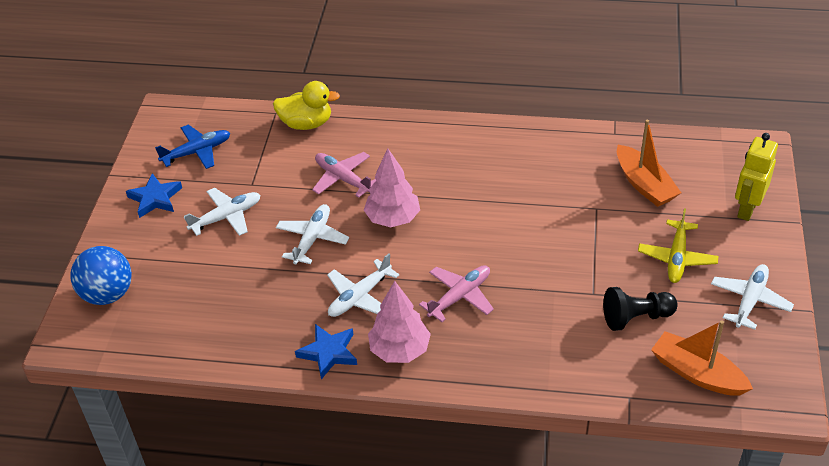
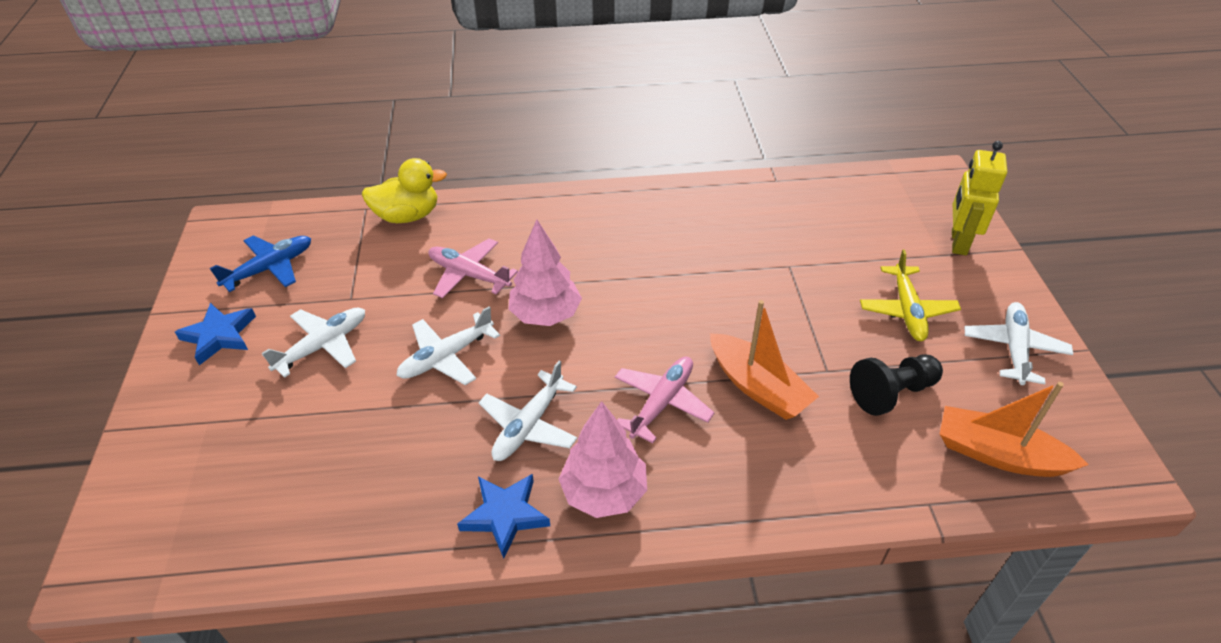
camera: 15 degrees left, 0 degrees up
(108, 294) = (161, 483): blue ball -> none
(312, 239) = (446, 357): white plane -> white plane turned 135 degrees counterclockwise
(644, 184) = (833, 231): orange boat -> orange boat (757, 387)

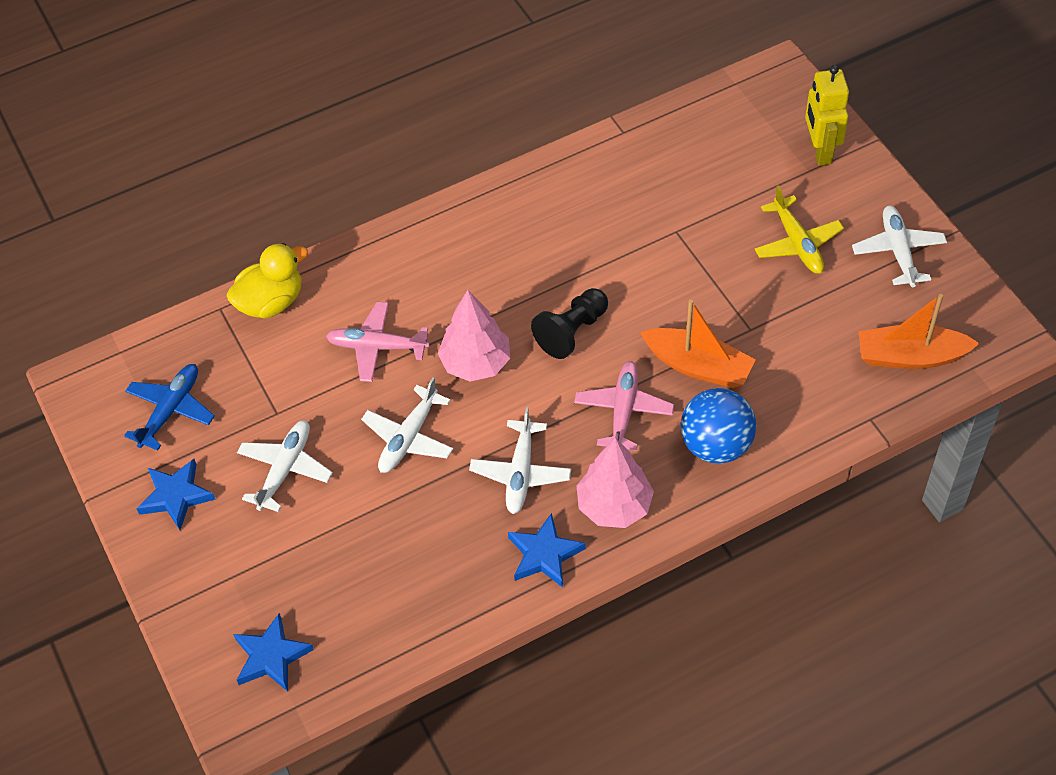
camera: 20 degrees left, 10 degrees up
(182, 512) = (271, 656): none -> blue star
(742, 470) = (716, 445): none -> blue ball
(892, 393) = (811, 331): black pawn -> black pawn (572, 332)

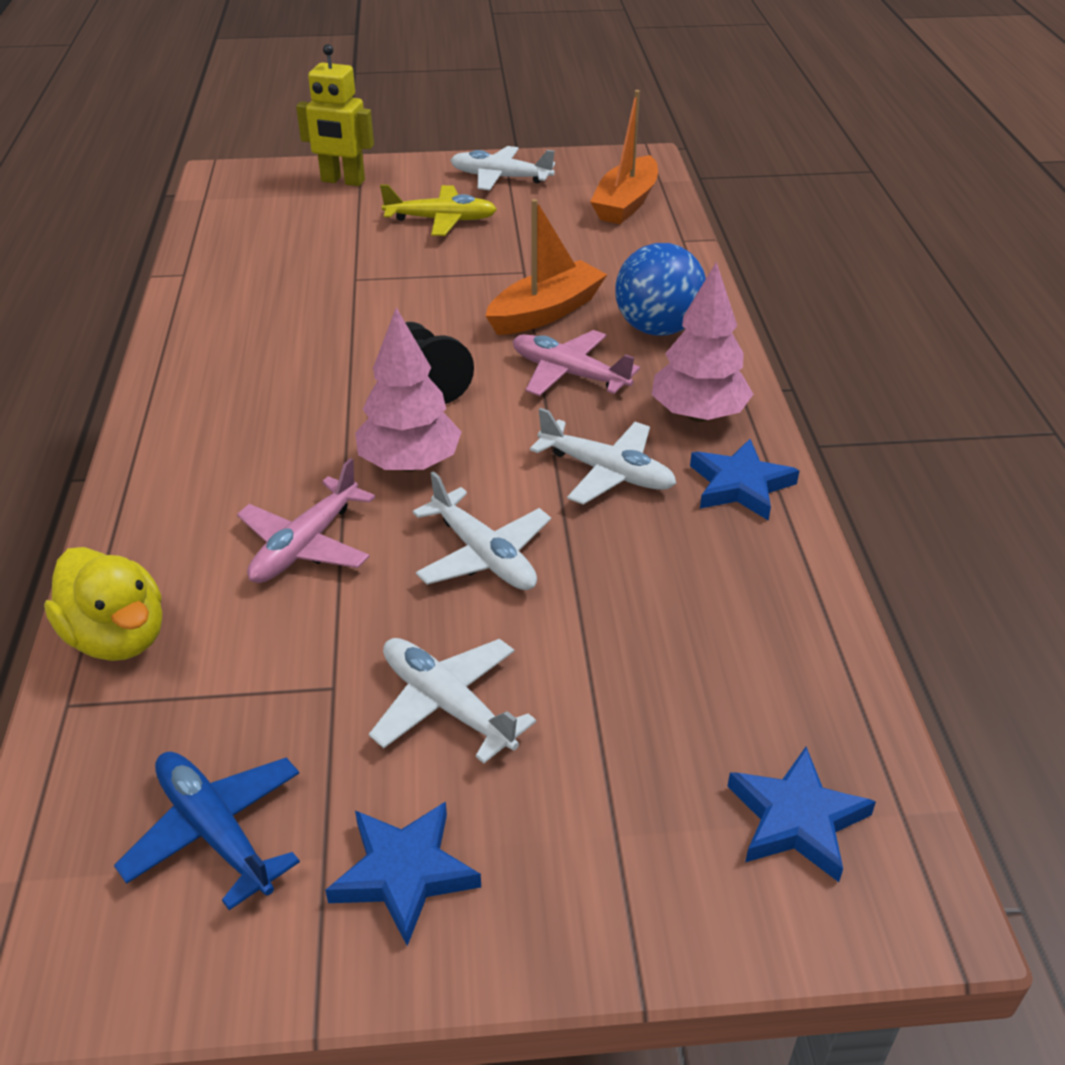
camera: 70 degrees left, 15 degrees down
(271, 302) = (118, 637): yellow duck -> yellow duck turned 150 degrees clockwise

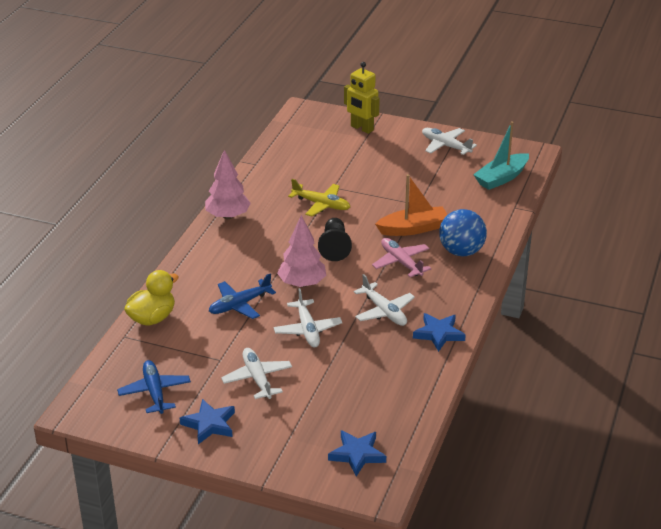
camera: 25 degrees right, 5 degrees down
(118, 637) = (152, 318): yellow duck -> yellow duck turned 120 degrees counterclockwise
(305, 545) = (239, 305): pink plane -> blue plane
(441, 220) = (397, 164): yellow plane -> yellow plane (321, 205)
(626, 203) = (501, 178): orange boat -> turquoise boat
(698, 415) = (446, 298): pink tree -> pink tree (228, 216)

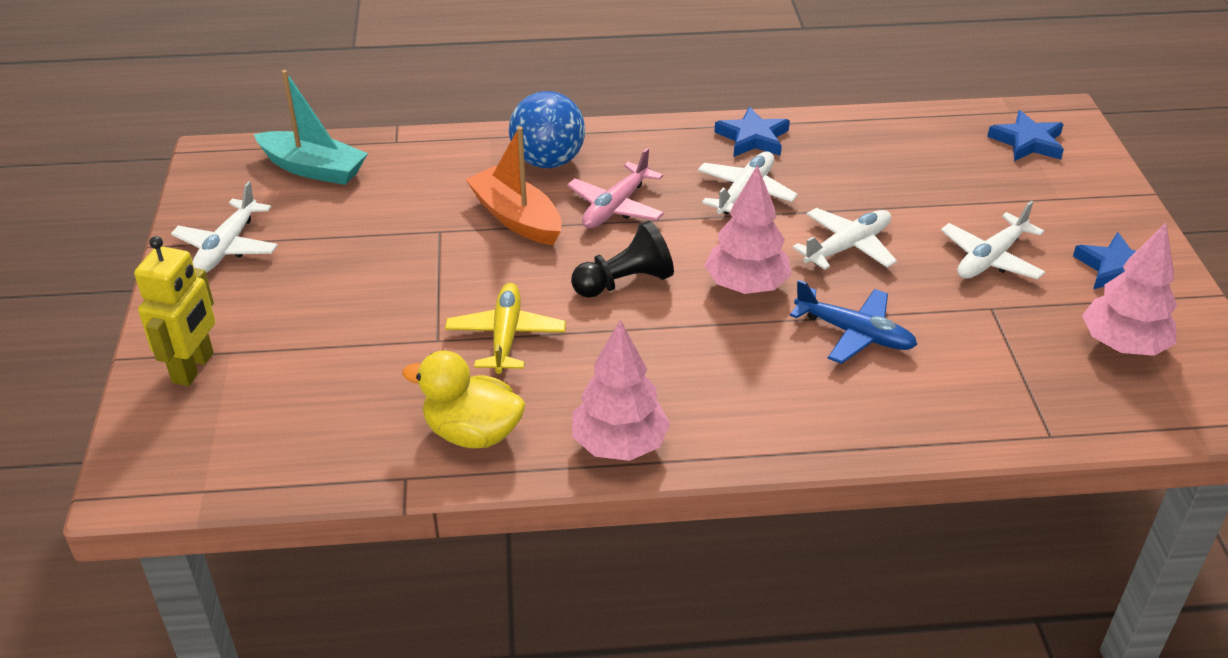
camera: 115 degrees left, 5 degrees up
(152, 318) = (978, 421): yellow duck -> yellow duck (472, 433)
(154, 392) = (1122, 346): blue plane -> pink tree

